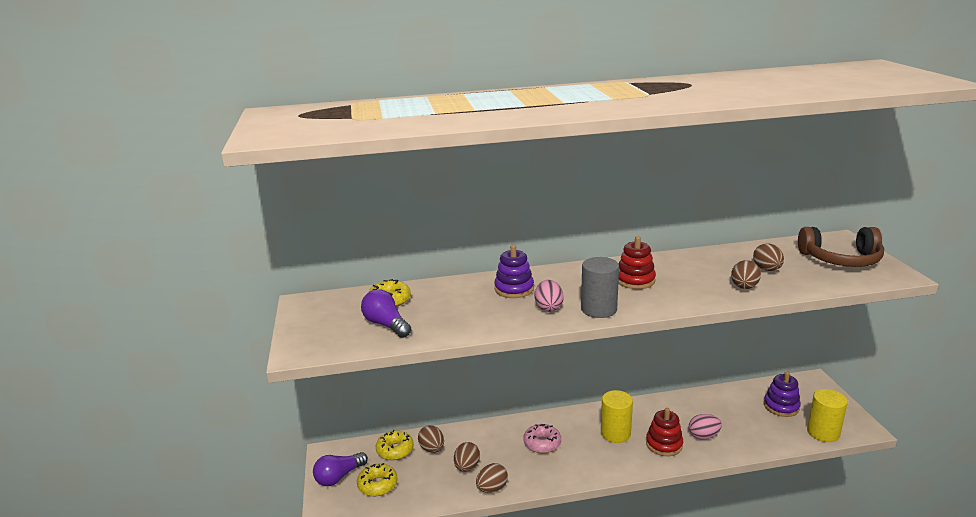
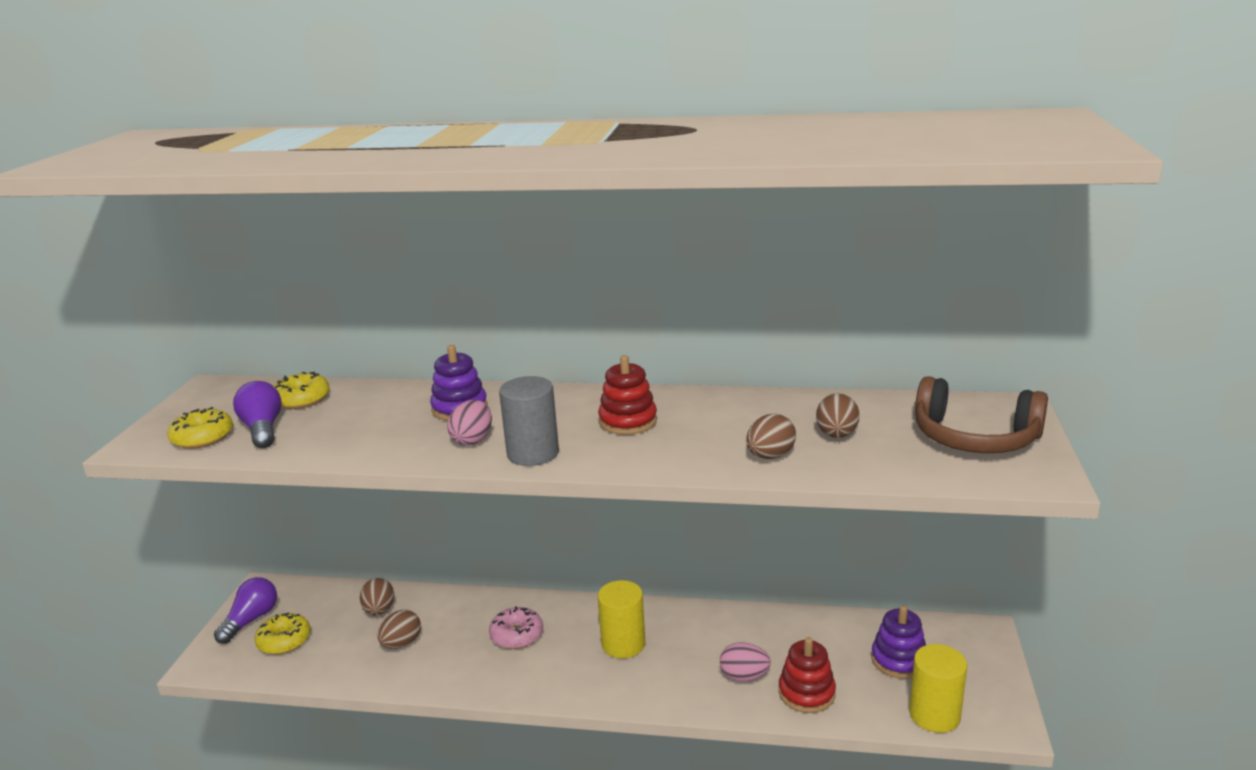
camera: 20 degrees right, 0 degrees up
(339, 477) = (251, 620): purple light bulb -> purple light bulb turned 135 degrees clockwise
(395, 450) = (336, 602): yellow donut -> yellow donut (202, 437)
(492, 488) = (409, 679): brown egg -> none
(664, 444) = (678, 675): red stacking toy -> red stacking toy (806, 693)

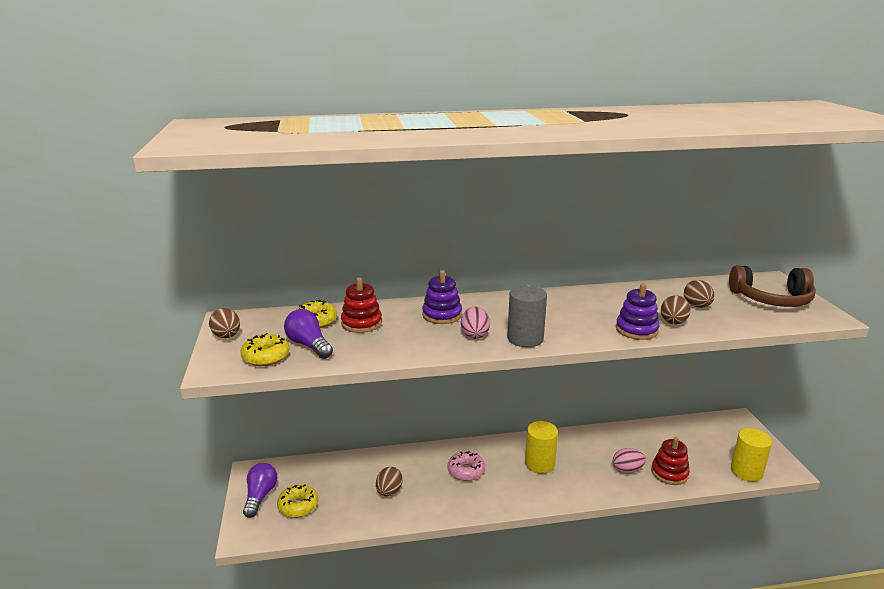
camera: 20 degrees left, 0 degrees up
(379, 610) = (356, 472): brown egg -> brown egg (227, 336)
(628, 421) = (564, 311): red stacking toy -> red stacking toy (361, 323)
(898, 660) = (705, 444): purple stacking toy -> purple stacking toy (636, 330)

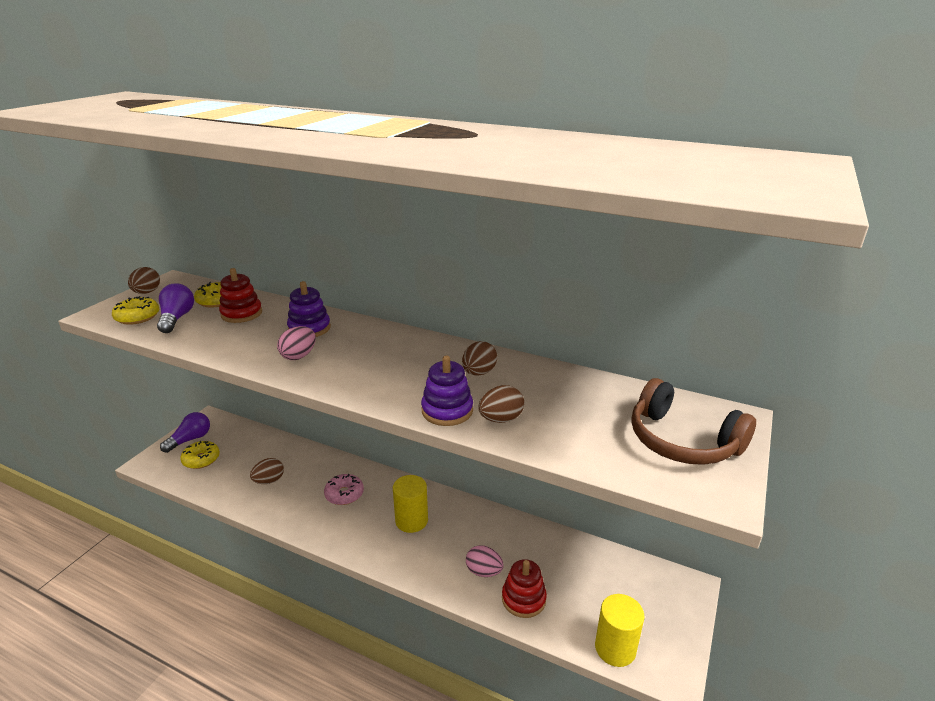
camera: 35 degrees right, 5 degrees up
(525, 338) = (330, 376): grey cylinder -> none
(697, 306) = (566, 412): brown egg -> brown egg (479, 372)

